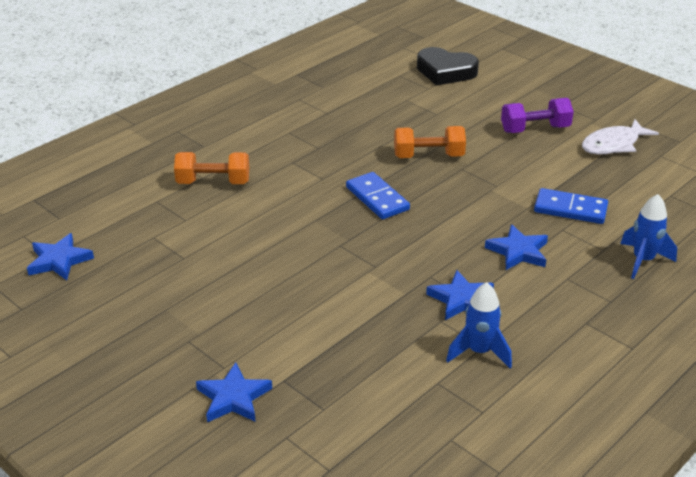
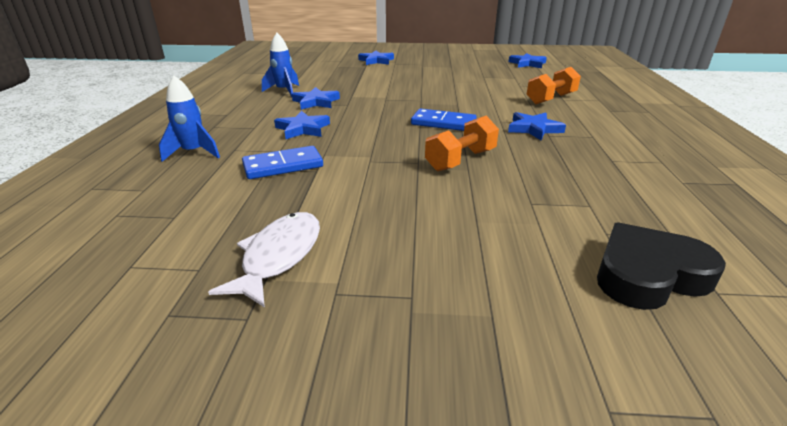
camera: 140 degrees right, 5 degrees down
(316, 157) = (534, 129): none -> blue star
(535, 129) = (402, 233): purple dumbbell -> none

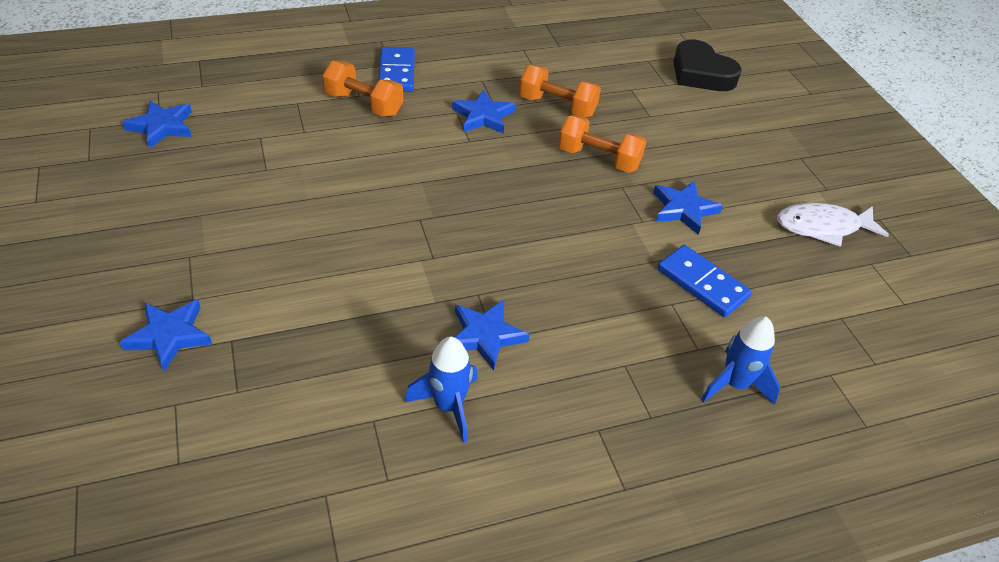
camera: 115 degrees left, 15 degrees up
(303, 129) = (598, 308): blue star -> blue star (683, 209)
(443, 123) = (503, 184): blue domino -> blue domino (397, 72)
(549, 158) = (557, 106): none -> orange dumbbell

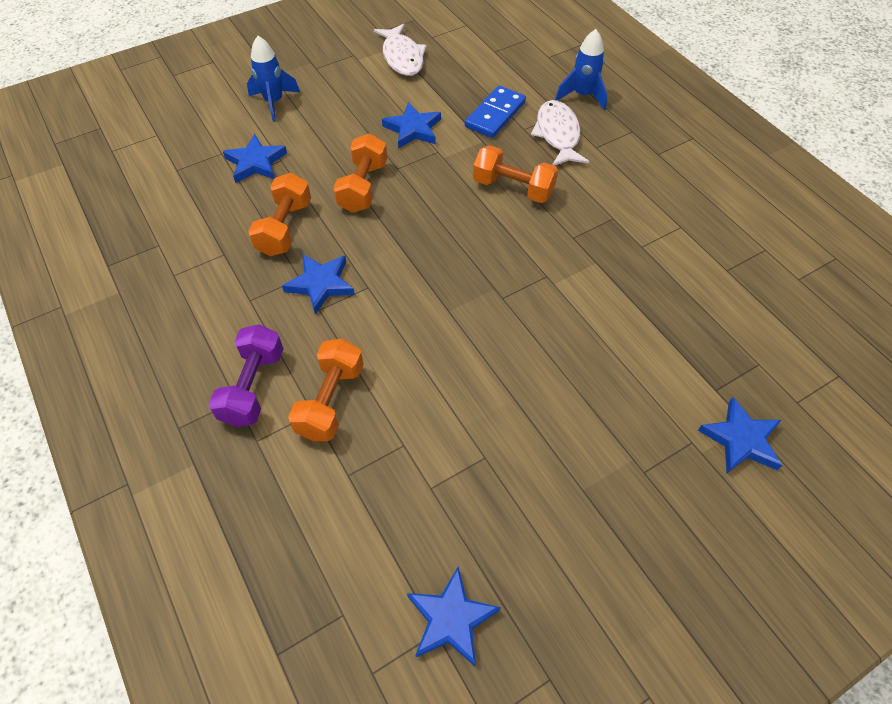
camera: 100 degrees left, 10 degrees up
(397, 72) = (253, 387): blue domino -> purple dumbbell
(448, 406) = (689, 231): blue rocket -> blue rocket (274, 102)
(485, 336) = (613, 224): blue star -> blue star (255, 162)
(568, 266) = (513, 188): none -> orange dumbbell
(655, 332) = (557, 135): none -> white fish
(701, 73) = (195, 130): black heart -> none

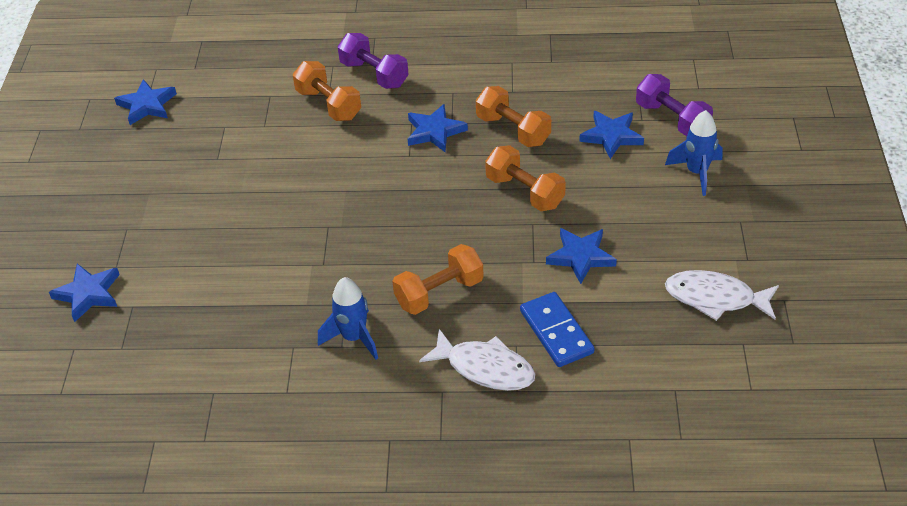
camera: 125 degrees right, 10 degrees down
(211, 136) = (672, 119): none -> purple dumbbell
(582, 96) = (531, 428): blue rocket -> blue rocket (354, 338)

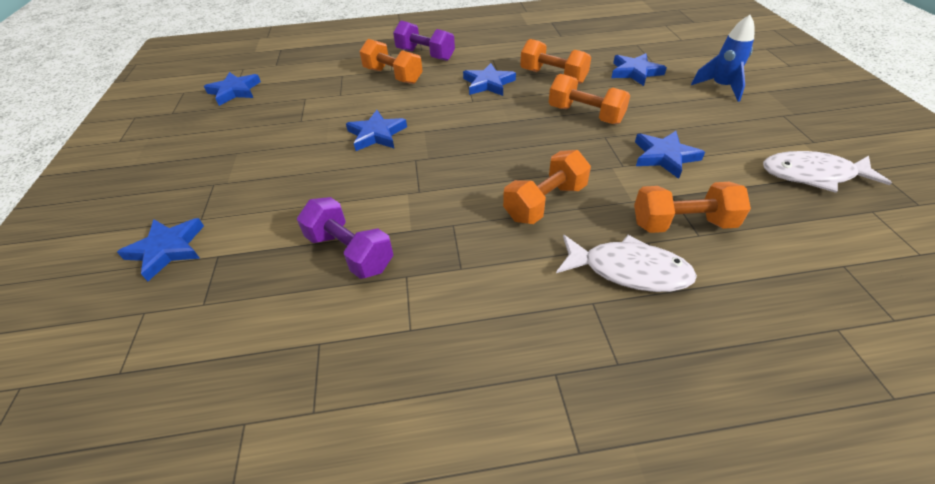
camera: 10 degrees left, 0 degrees up
(294, 189) = (376, 134): none -> blue star
(354, 338) = (471, 257): blue rocket -> none
(556, 332) = (682, 224): blue domino -> orange dumbbell
(672, 119) = (675, 58): purple dumbbell -> purple dumbbell (350, 252)

